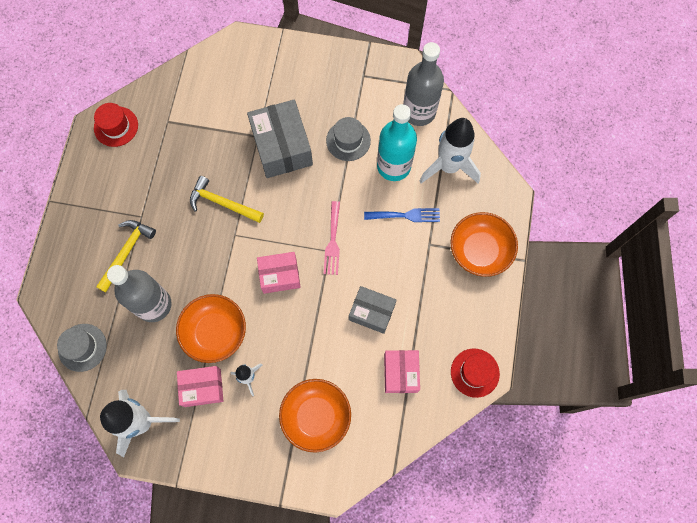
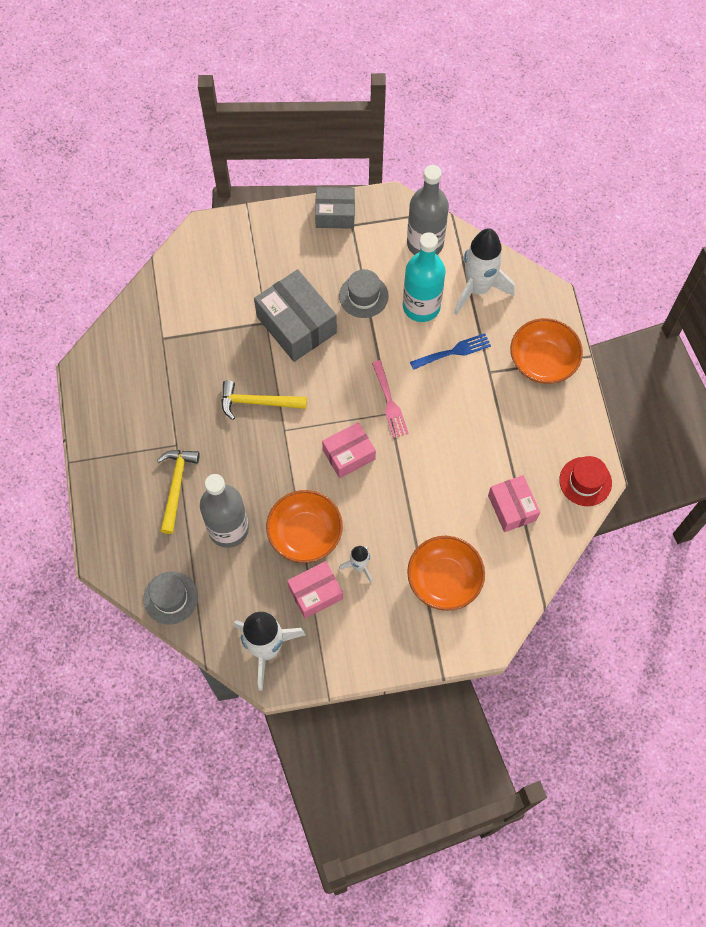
camera: 20 degrees left, 5 degrees down
(116, 126) = (108, 362): red hat -> none
(372, 312) = (458, 458): grey box -> grey box (335, 214)

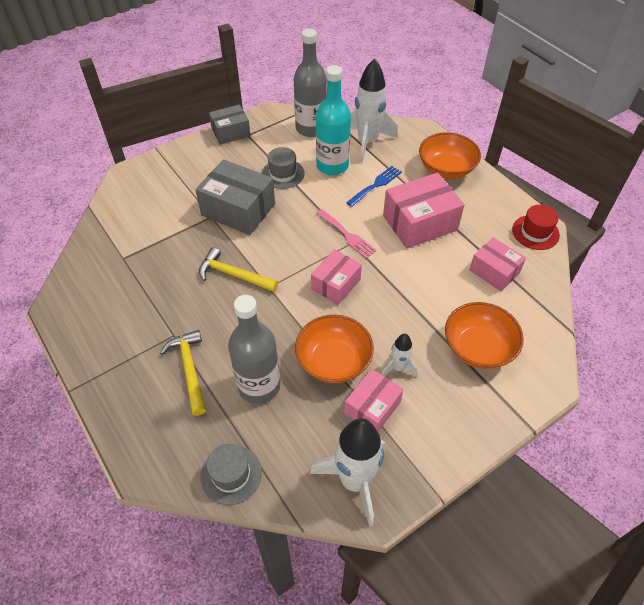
camera: 25 degrees left, 15 degrees down
(257, 402) = (233, 275): yellow hammer -> yellow hammer turned 45 degrees clockwise
(472, 419) = (419, 223): none -> pink box

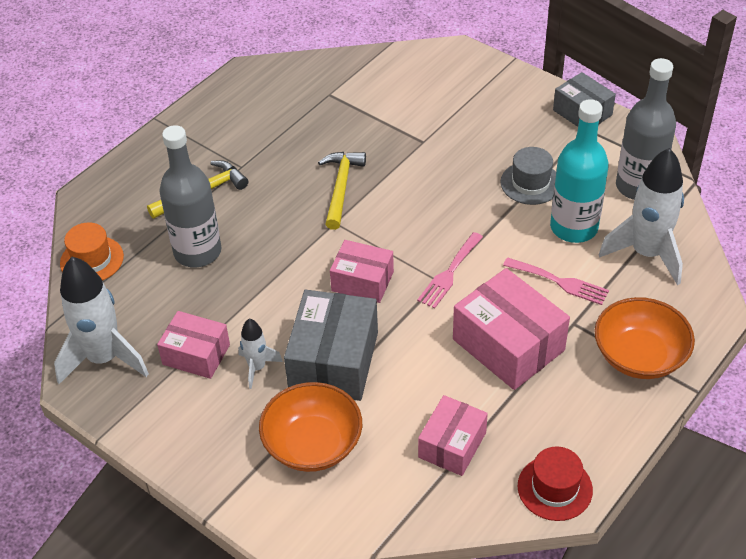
camera: 75 degrees right, 5 degrees down
(231, 474) = (92, 260): grey hat -> orange hat
(238, 209) = (445, 161): grey box -> grey box (334, 361)
(333, 361) = (248, 306): orange bowl -> none
(376, 185) = (560, 282): blue fork -> pink fork

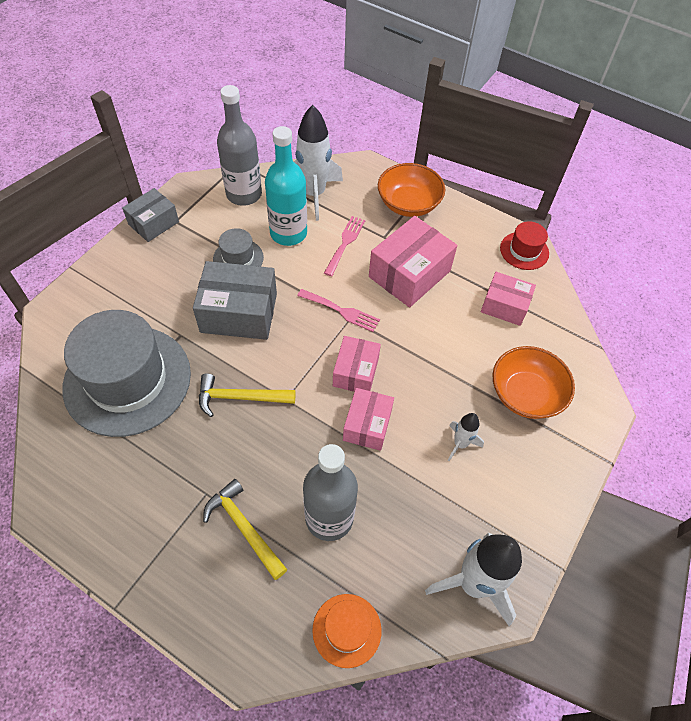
camera: 100 degrees left, 10 degrees up
(196, 354) = (454, 497): pink box -> pink box (367, 425)
(334, 361) = (443, 386): grey box -> grey box (239, 312)
(371, 108) = (127, 380): none -> grey hat

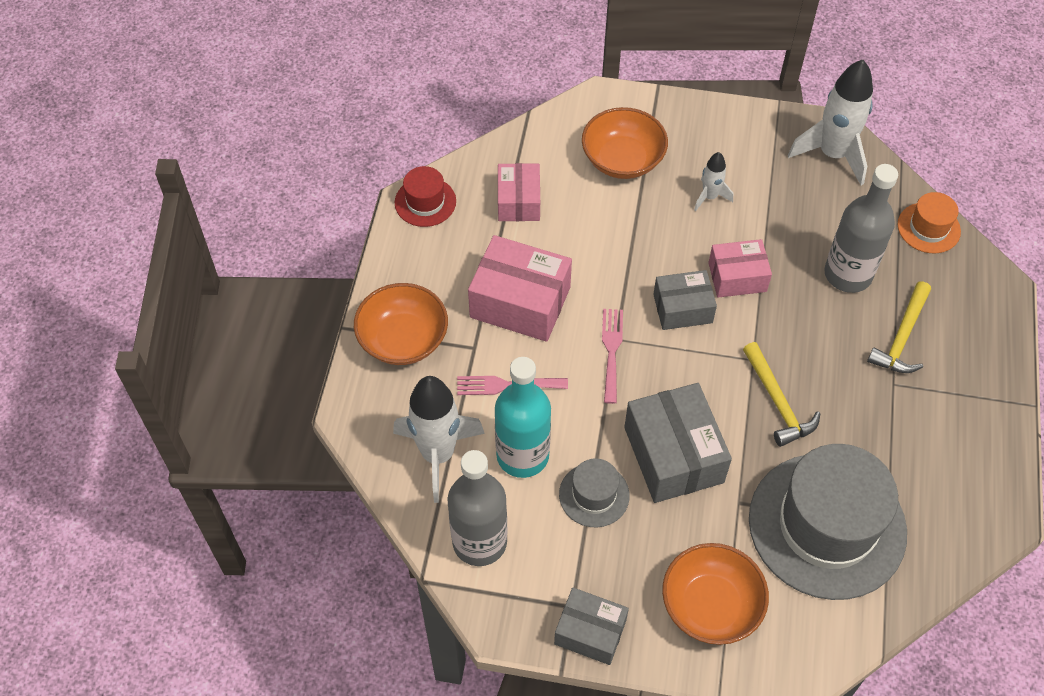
camera: 110 degrees left, 0 degrees up
(125, 287) = (710, 605): none -> orange bowl
(355, 372) = (682, 308): pink box -> grey box

